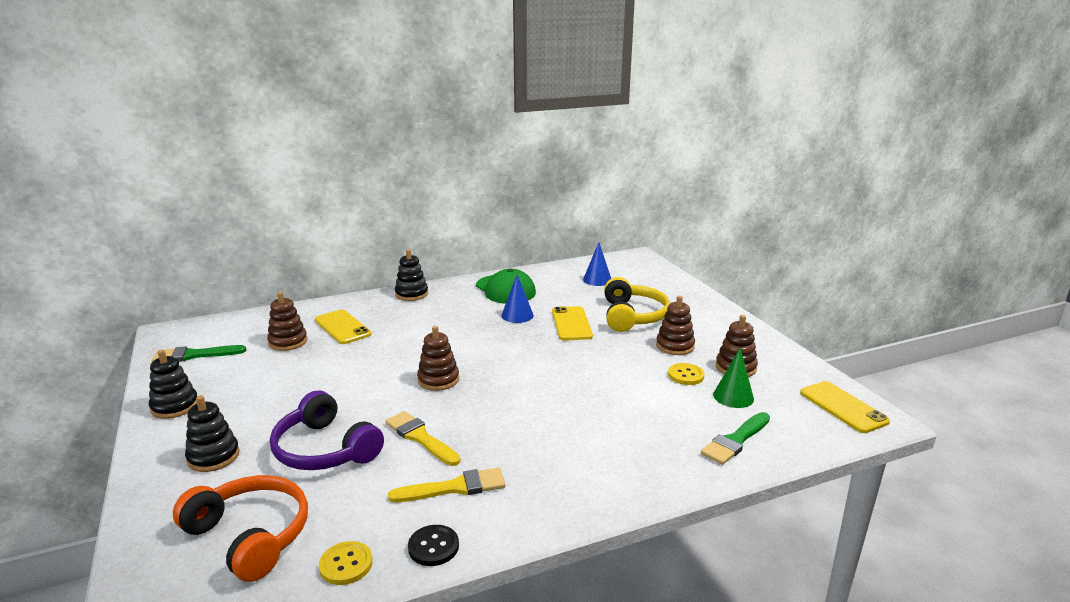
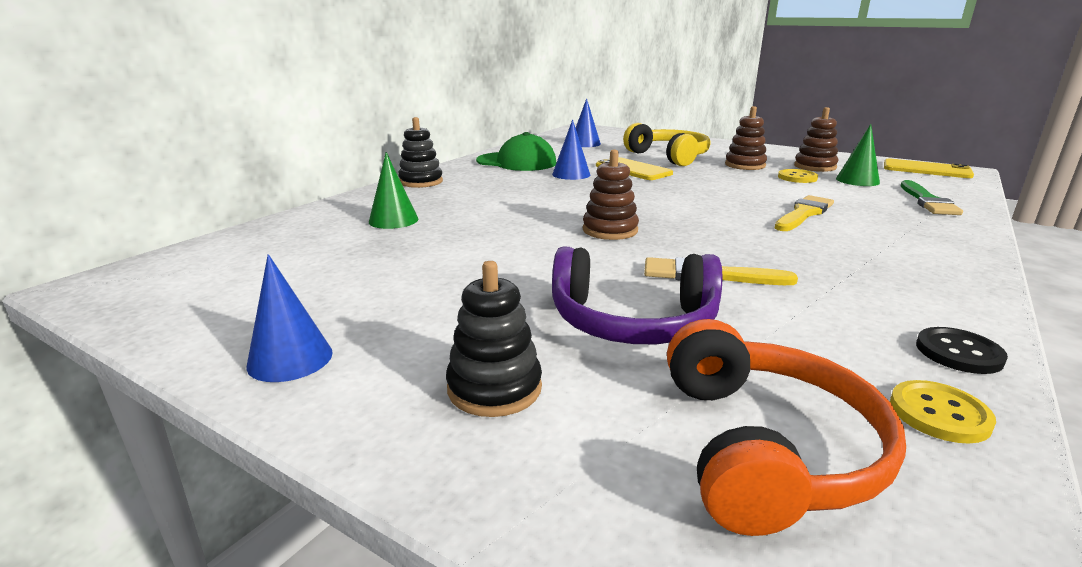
camera: 35 degrees left, 0 degrees up
(175, 406) = (290, 359): black stacking toy -> blue cone
(194, 355) = (204, 296): green brush -> none
(250, 535) = (766, 448): orange headphones -> orange headphones turned 90 degrees clockwise
(288, 342) = (342, 248): brown stacking toy -> none
(342, 327) = (393, 220): yellow phone -> green cone
(454, 488) = (842, 299): yellow brush -> yellow brush (803, 213)

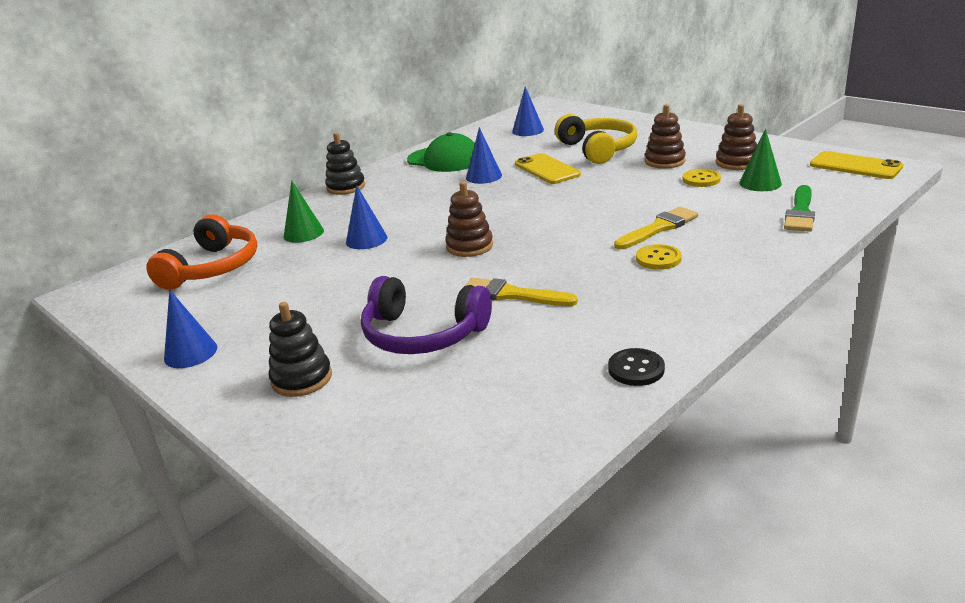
camera: 15 degrees right, 5 degrees up
(478, 225) = (366, 239): none -> blue cone
(766, 448) = (436, 425): orange headphones -> orange headphones (213, 267)
(939, 414) = (568, 411): yellow button -> yellow button (658, 259)

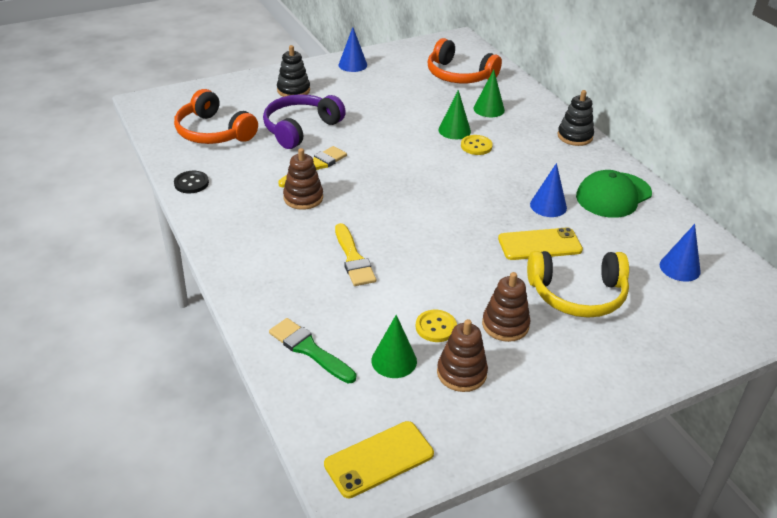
camera: 105 degrees right, 10 degrees up
(366, 239) = (454, 130): blue cone -> green cone
(469, 246) = (403, 167): brown stacking toy -> brown stacking toy (303, 198)
(484, 406) = (213, 132): none -> orange headphones
(658, 259) = (304, 238): yellow button -> yellow button (476, 146)

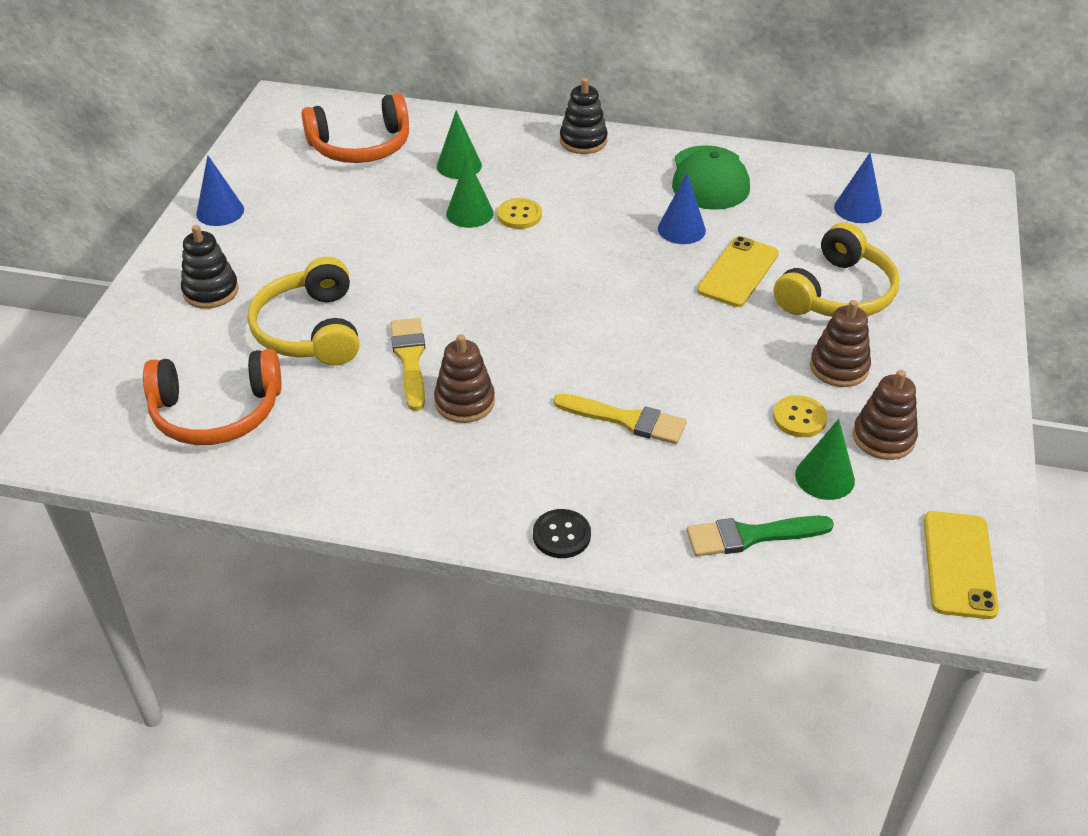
camera: 50 degrees left, 5 degrees up
(191, 183) = (315, 489): black button -> black button (561, 535)
(300, 128) = (310, 330): purple headphones -> yellow headphones

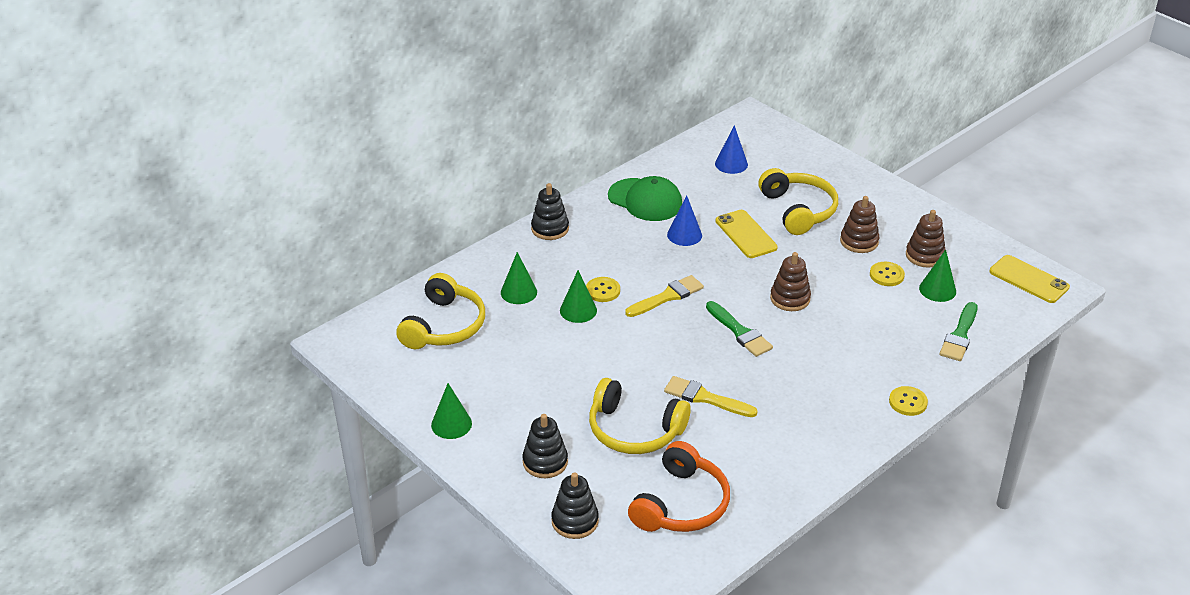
camera: 55 degrees left, 5 degrees down
(135, 348) = (575, 521): none -> black stacking toy
(220, 211) = (451, 424): blue cone -> green cone
(361, 146) = (444, 326): orange headphones -> yellow headphones
(464, 402) = (766, 392): brown stacking toy -> brown stacking toy (790, 298)
(552, 339) = (740, 332): none -> green brush
(561, 535) = (908, 402): black button -> yellow button
(626, 420) = (836, 336): yellow brush -> yellow brush (667, 296)

